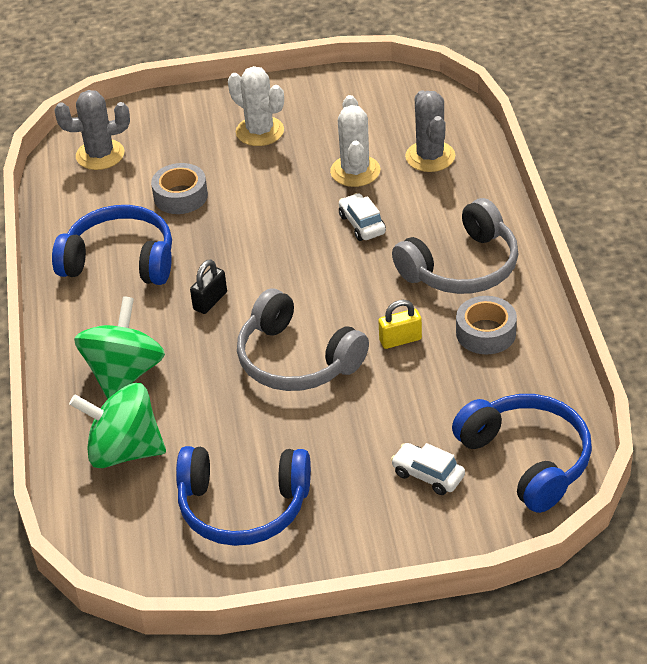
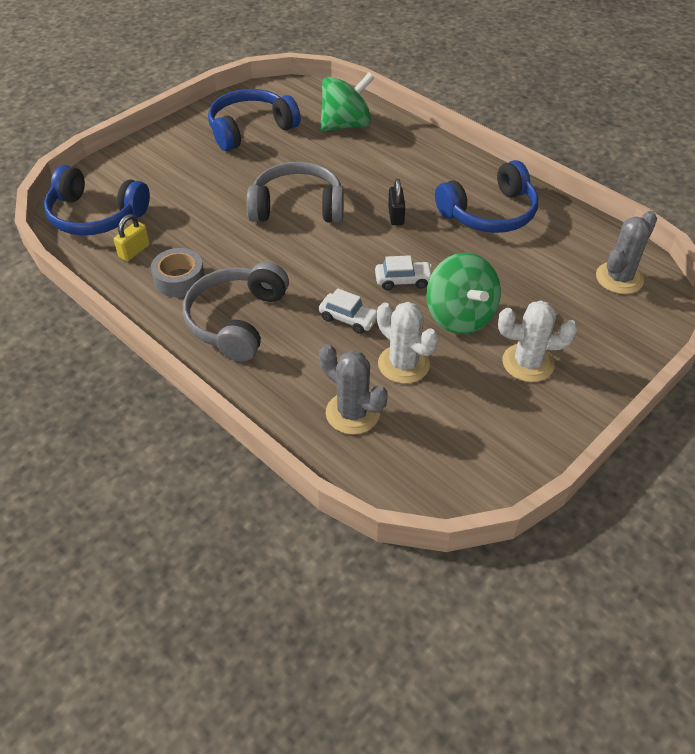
camera: 140 degrees right, 5 degrees up
(124, 374) = (395, 156): green spinning top -> green spinning top (460, 316)
(180, 196) = (513, 275): grey tape -> none
(400, 340) = (238, 248): yellow padlock -> yellow padlock (134, 251)
(428, 475) = (154, 183): white car -> white car (403, 280)

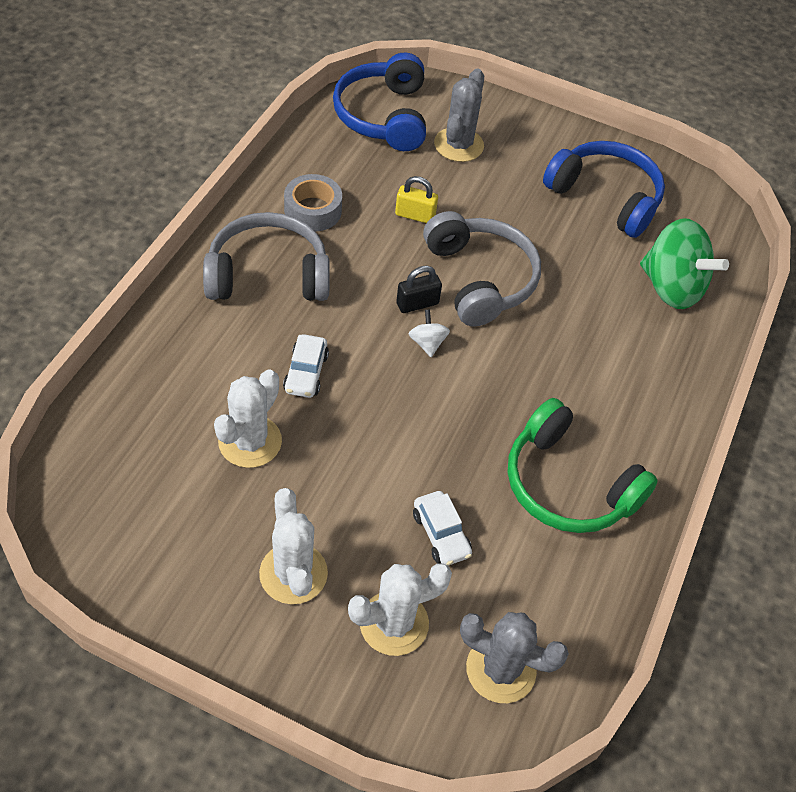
camera: 65 degrees right, 5 degrees up
(134, 251) = (341, 162): yellow padlock -> yellow padlock (415, 215)
(346, 248) = (427, 343): none -> white spinning top
(352, 413) = (162, 409): grey cactus -> grey cactus (458, 145)
(396, 216) = (511, 380): black padlock -> black padlock (417, 304)
(403, 280) = (392, 412): white car -> white car (441, 534)
(460, 316) = (351, 484): green spinning top -> none
(489, 213) = (568, 484): blue headphones -> green headphones
(577, 320) = (394, 623): none -> white cactus

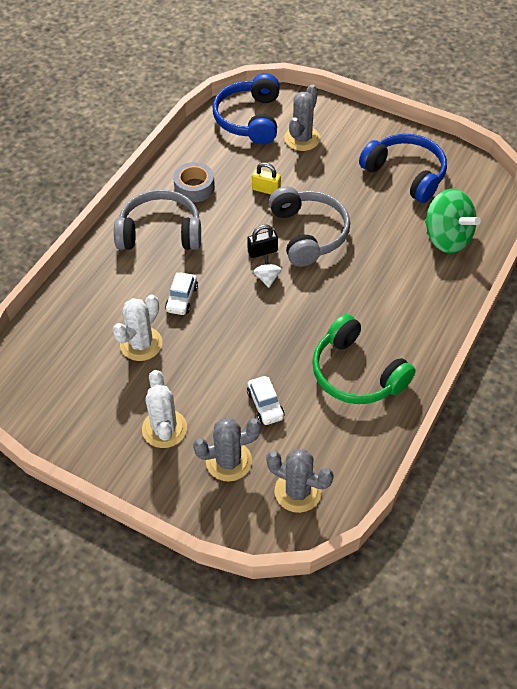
camera: 10 degrees right, 0 degrees up
(394, 623) = (228, 461): white cactus -> grey cactus

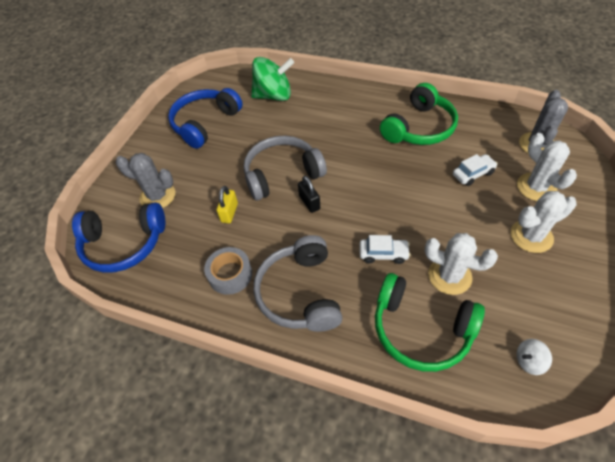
camera: 95 degrees left, 0 degrees up
(97, 309) = (421, 329): none -> green headphones
(228, 461) = (536, 187): grey cactus -> white cactus
(267, 278) = (340, 194): white spinning top -> white spinning top (529, 361)
(447, 238) = (274, 96): green spinning top -> green spinning top turned 45 degrees clockwise

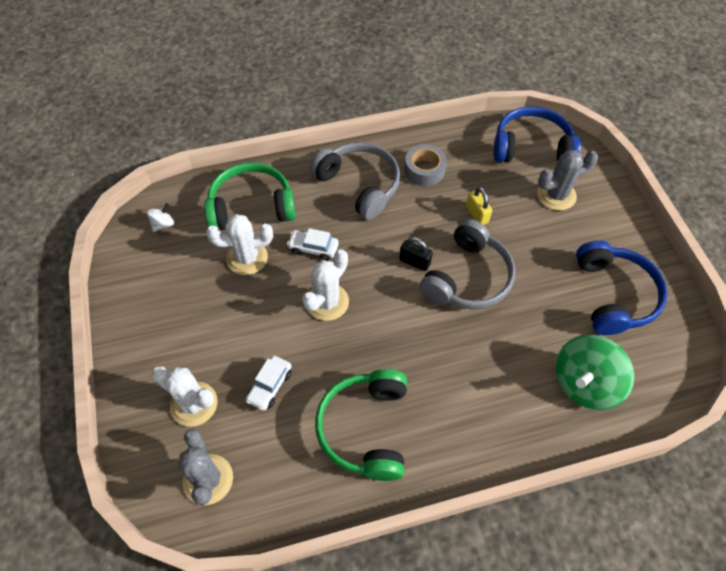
camera: 140 degrees right, 5 degrees up
(124, 244) = (531, 148): blue headphones -> blue headphones turned 45 degrees clockwise
(383, 254) = (313, 248): white car -> white car turned 45 degrees clockwise
(531, 236) = (185, 336): white cactus -> white cactus (327, 302)

